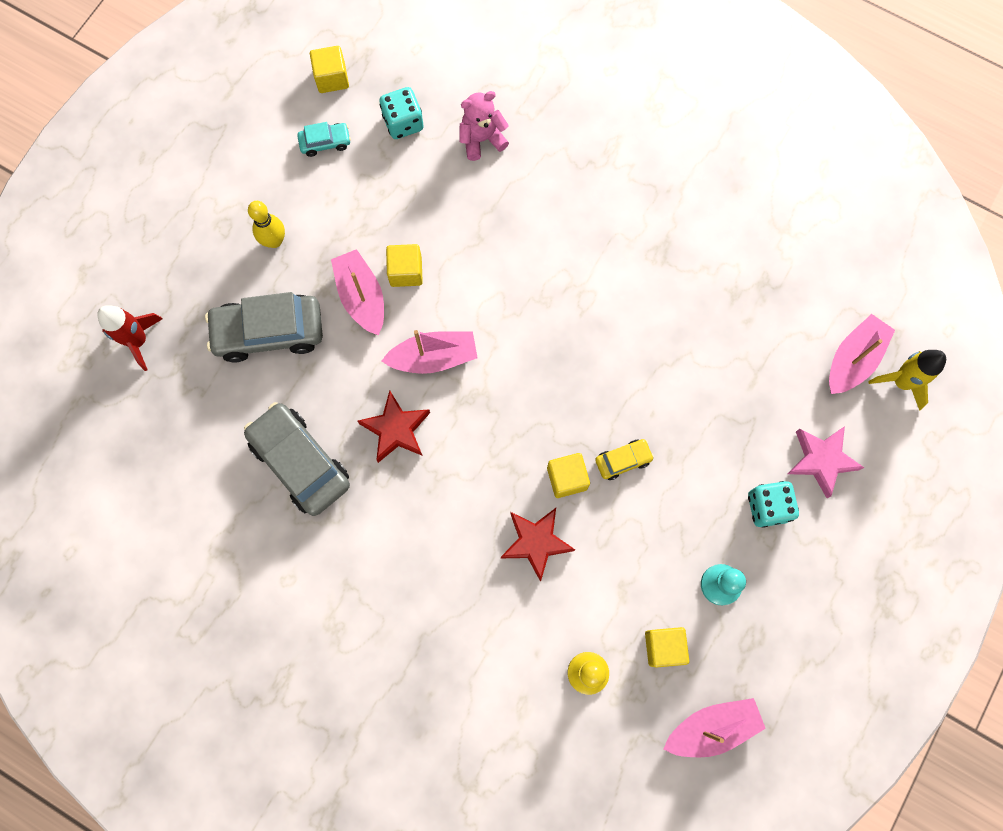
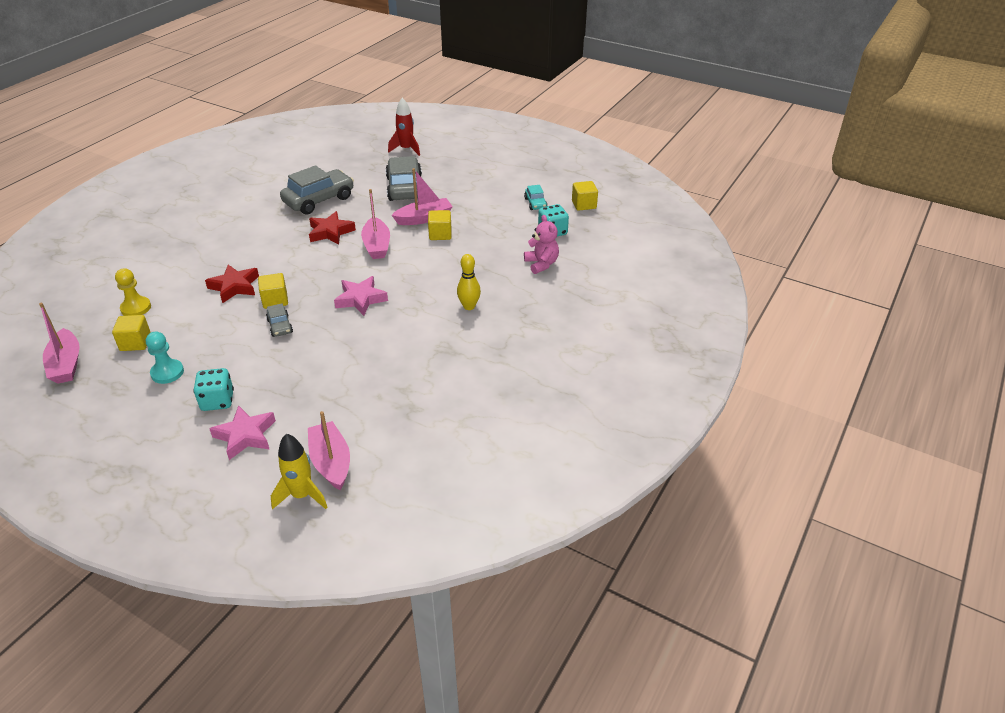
camera: 90 degrees right, 35 degrees down
(274, 241) = (466, 188): yellow bowling pin -> yellow bowling pin (469, 306)
(563, 364) = (360, 299): none -> pink star
(623, 460) = (280, 326): yellow car -> grey car
(853, 359) = (331, 462): pink boat -> pink boat turned 150 degrees counterclockwise

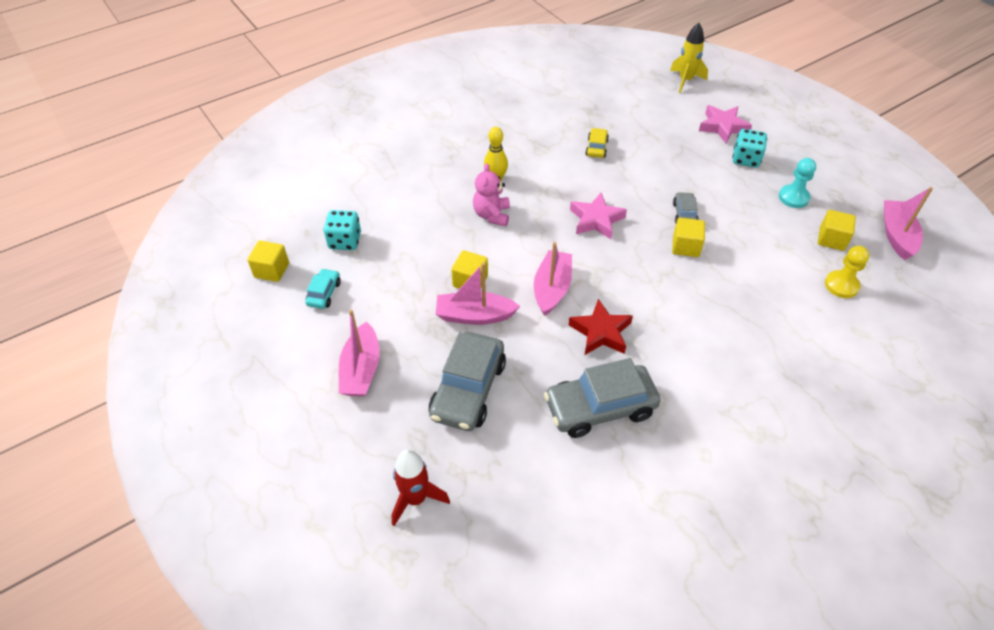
camera: 155 degrees left, 10 degrees up
(235, 287) = (729, 280): red star -> none
(331, 462) = (661, 93): pink boat -> pink boat (361, 369)
(386, 365) = (596, 148): none -> yellow car
(541, 264) = (392, 203): pink teddy bear -> pink teddy bear (492, 215)

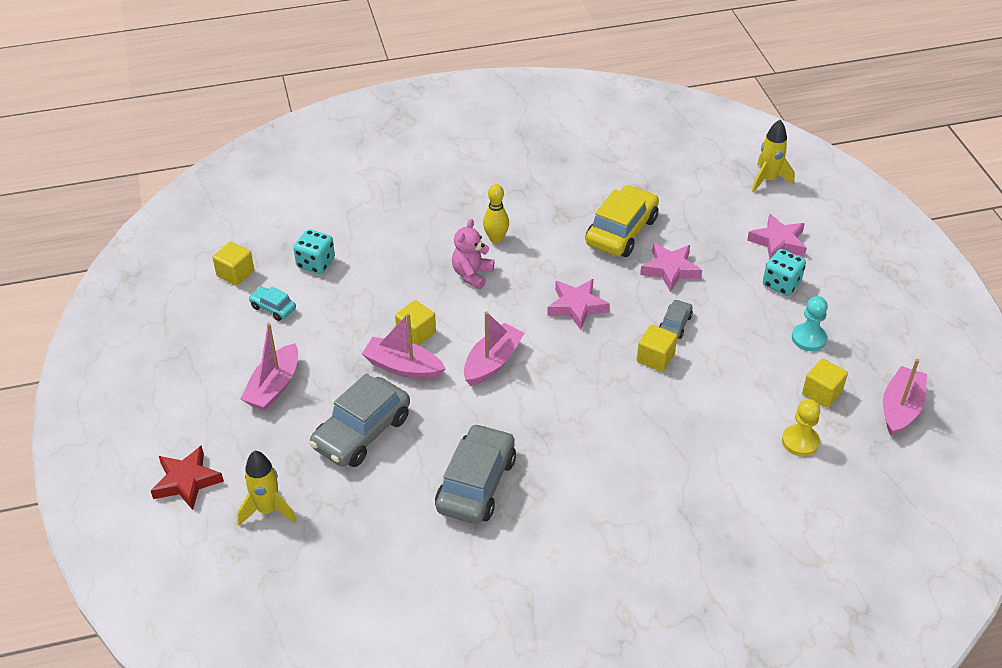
camera: 20 degrees right, 5 degrees down
(324, 293) = (273, 308): turquoise car -> turquoise car turned 90 degrees counterclockwise
(415, 499) = (268, 510): red rocket -> yellow rocket
(596, 148) = (621, 231): yellow car -> yellow car, size x2.07
(600, 407) = (476, 484): grey car -> grey car turned 105 degrees clockwise
(601, 332) = (517, 416): red star -> red star (187, 481)
(653, 169) = (670, 270): none -> pink star

